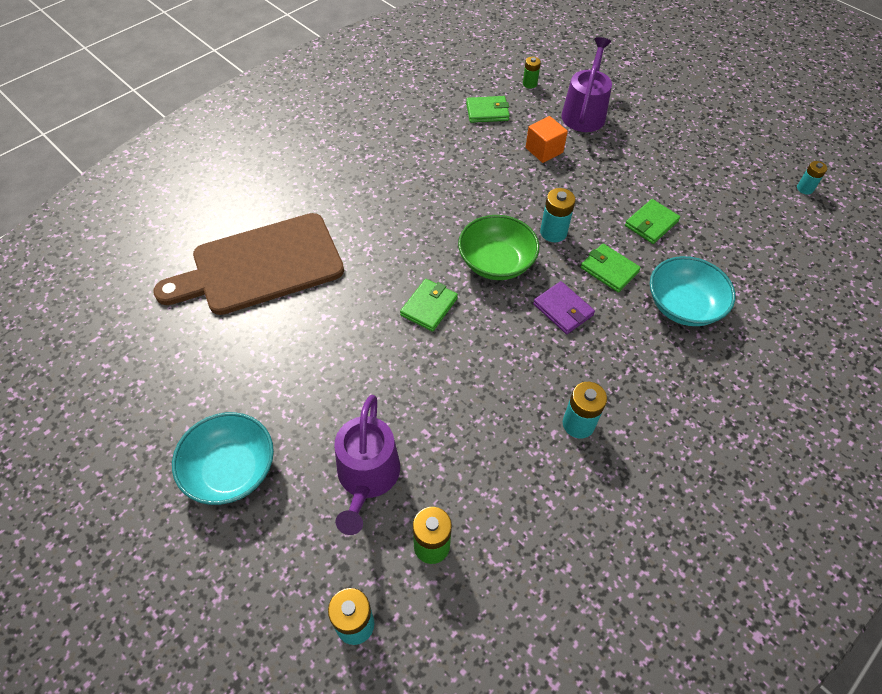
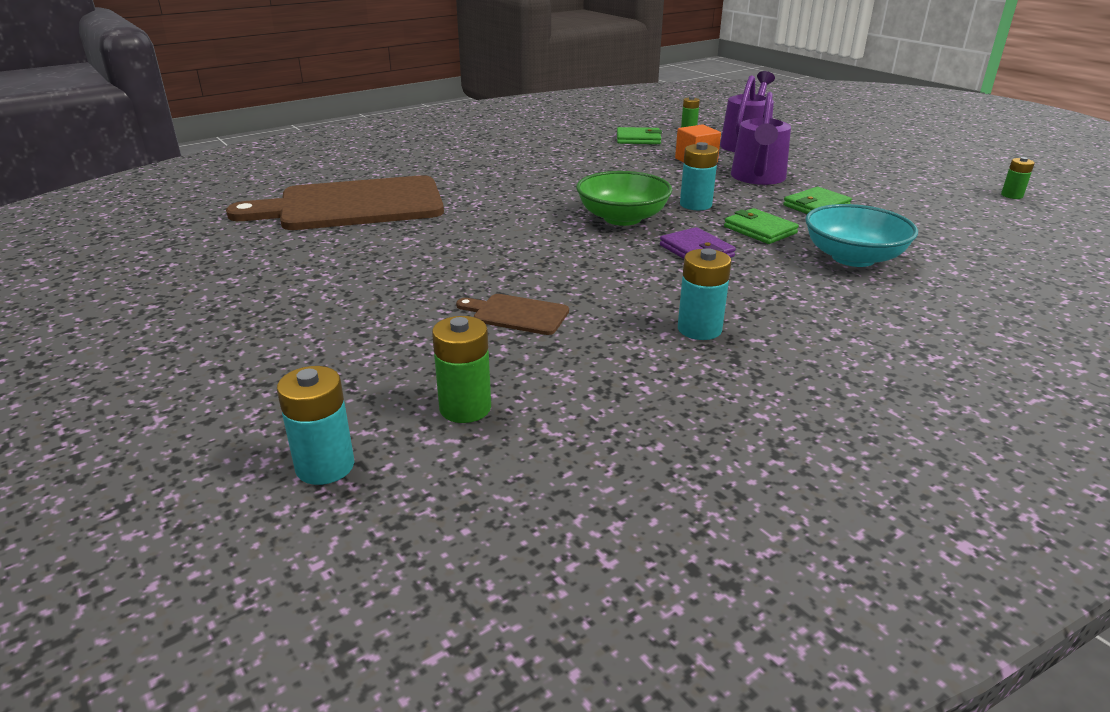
camera: 10 degrees right, 25 degrees down
(231, 470) = (236, 328): turquoise bowl -> none
(367, 477) = (403, 346): purple watering can -> purple watering can (758, 178)
(429, 307) = (532, 239): green wallet -> none
(441, 421) = (517, 314): none -> brown cutting board
(805, 188) = (1011, 195): turquoise battery -> green battery

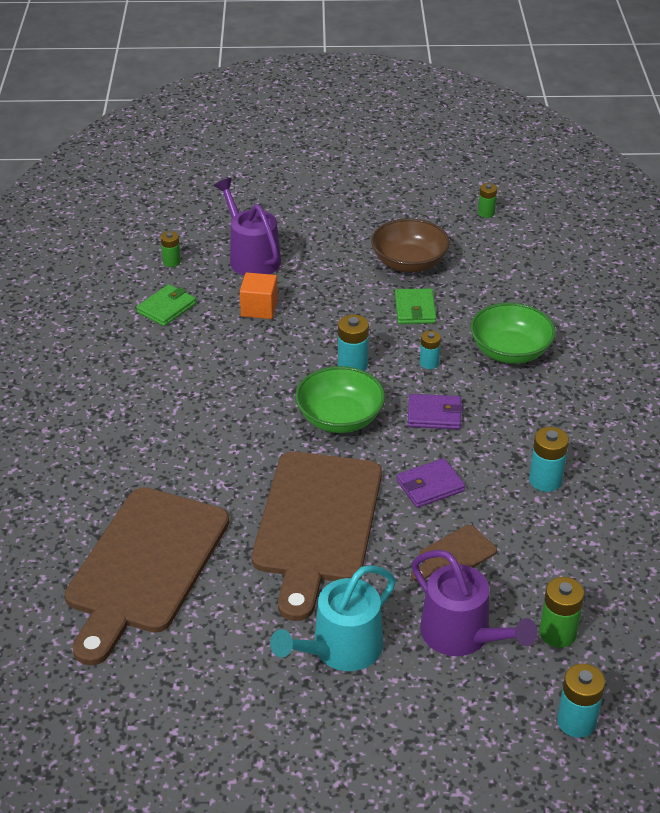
camera: 55 degrees left, 10 degrees up
(327, 299) = (341, 649): none -> turquoise watering can
(477, 245) = (316, 523): none -> brown cutting board
(597, 276) = (430, 486): none -> purple wallet
(758, 178) = (333, 301): purple watering can -> purple watering can (462, 635)
(760, 230) = (429, 363): green wallet -> turquoise battery
(853, 258) = (510, 351): turquoise bowl -> green bowl
(868, 188) = (409, 263): none -> brown bowl

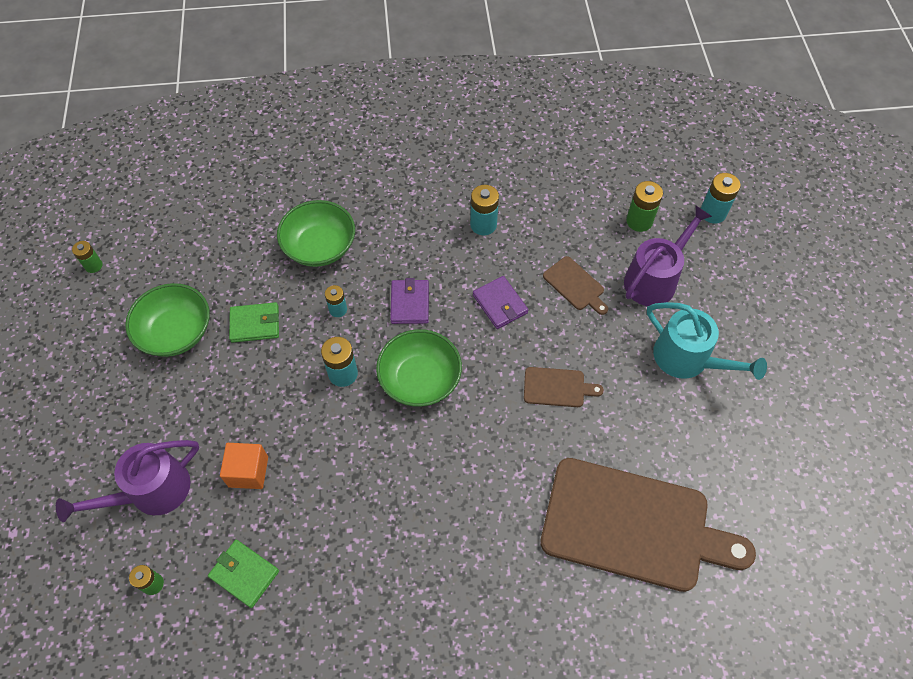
camera: 95 degrees left, 20 degrees up
(316, 523) = (557, 387): brown cutting board -> brown cutting board, size x0.42
(409, 263) = (176, 332): brown bowl -> green bowl

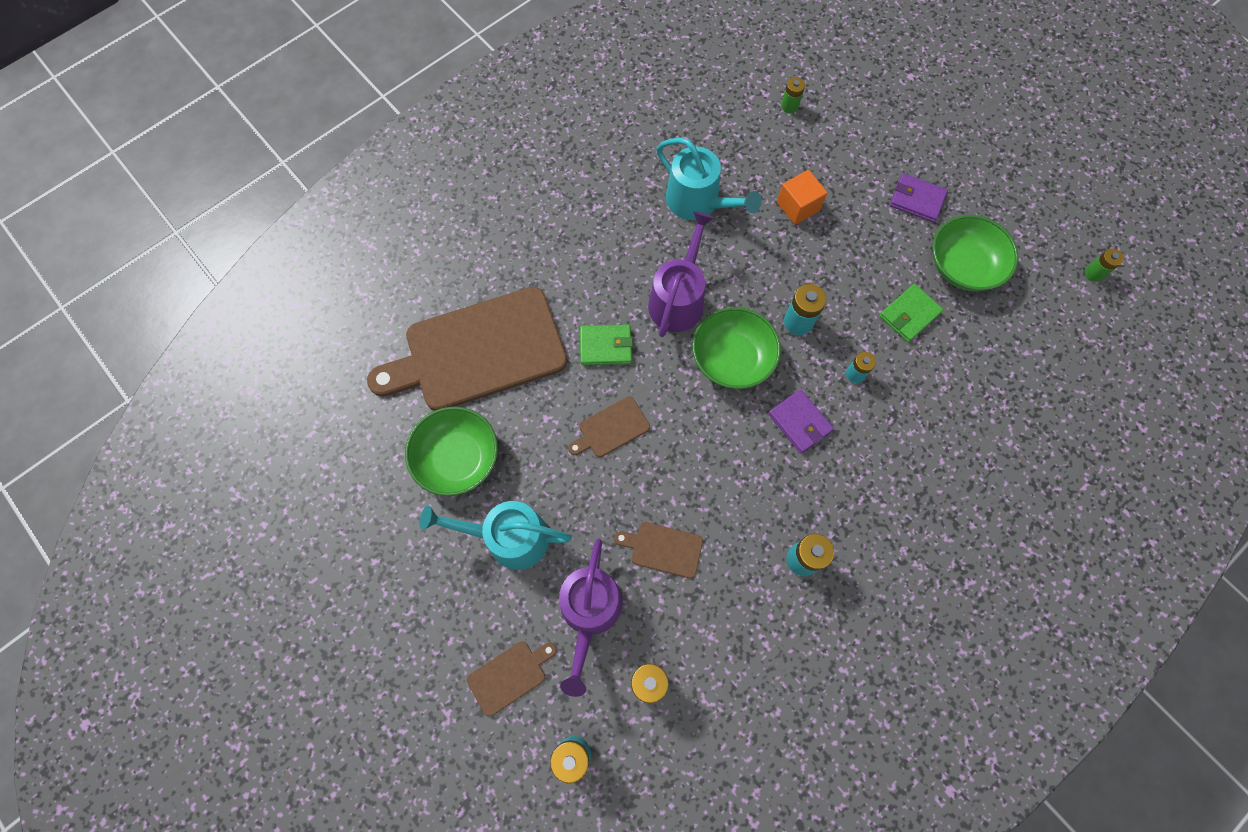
camera: 145 degrees right, 10 degrees up
(152, 491) = (850, 153): purple watering can -> purple watering can (678, 299)
(244, 574) = (736, 147): green wallet -> green wallet (606, 346)
(320, 247) = (930, 424): green bowl -> green bowl (457, 458)
(330, 540) = (698, 201): none -> turquoise watering can
(500, 304) = (719, 478): purple wallet -> purple wallet (916, 200)
(733, 275) = (510, 676): none -> brown cutting board

